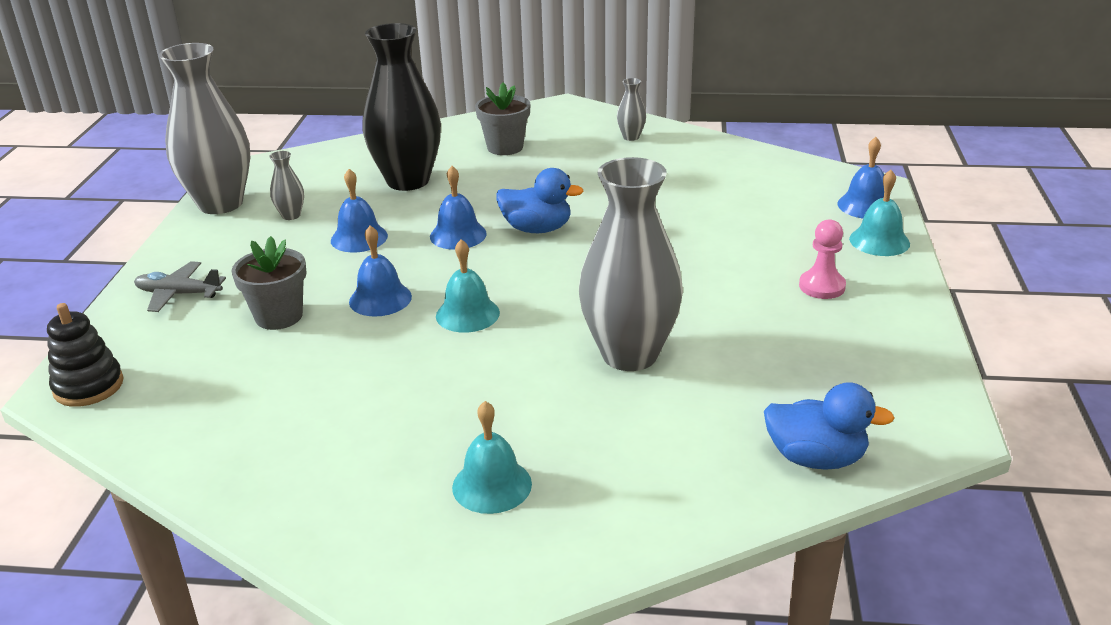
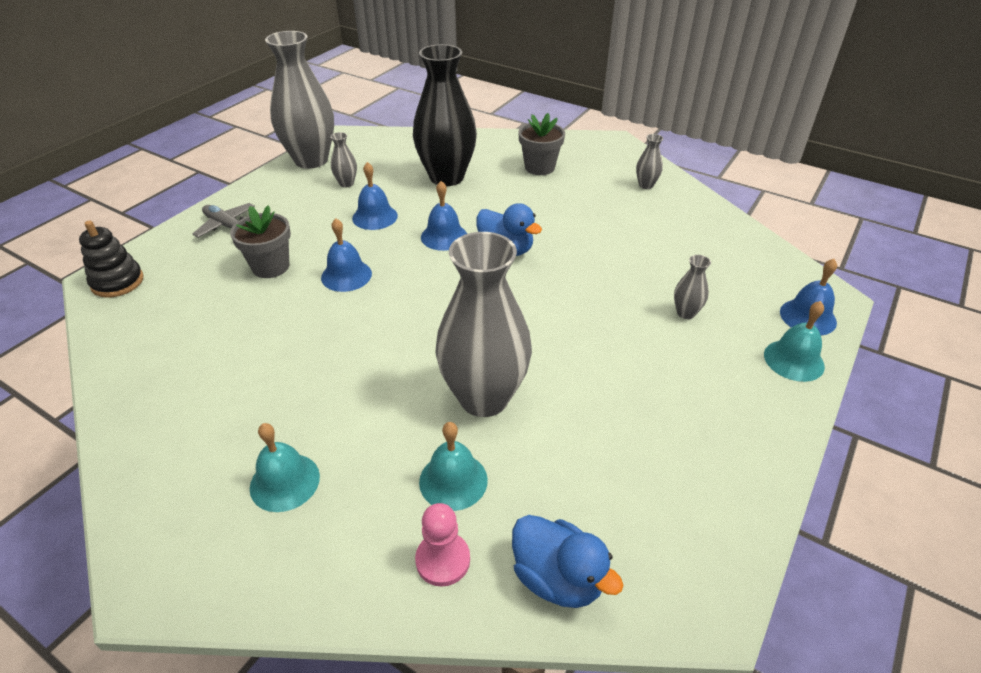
camera: 25 degrees right, 10 degrees up
(467, 314) = (394, 311): turquoise bell -> turquoise bell (453, 480)
(759, 232) = (685, 313): none -> grey vase
(822, 286) = (702, 390): pink pawn -> pink pawn (443, 560)

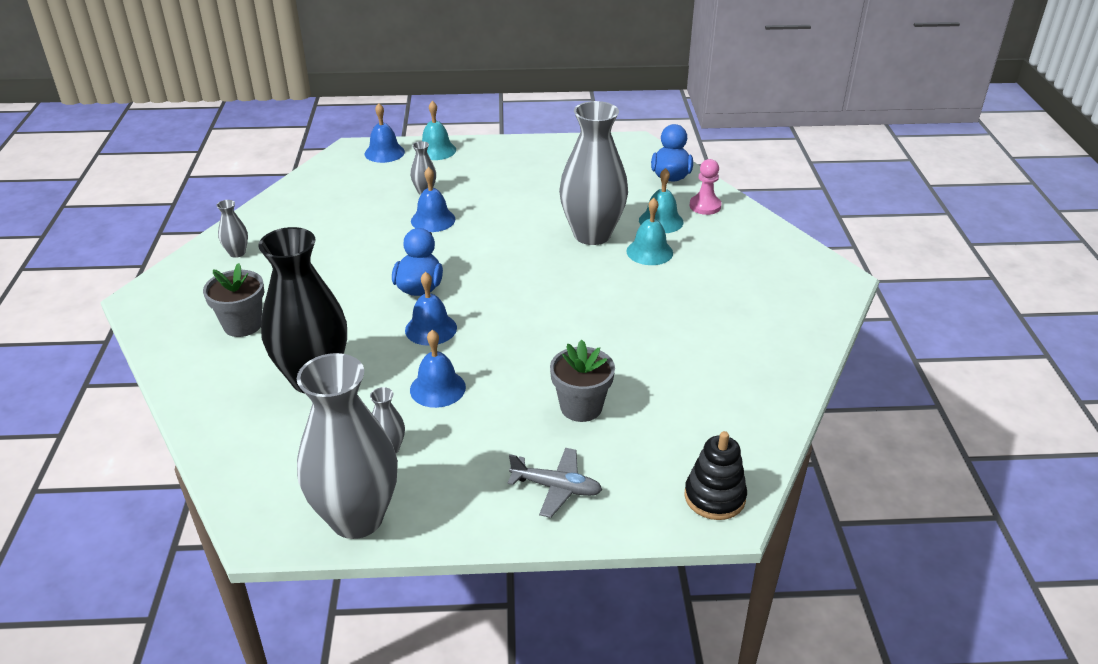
camera: 125 degrees left, 5 degrees down
(227, 226) = (556, 488): grey plane -> grey plane turned 75 degrees counterclockwise
(285, 482) = (738, 272): turquoise bell -> turquoise bell (649, 252)
(346, 275) = (543, 354): blue bell -> blue bell (433, 220)

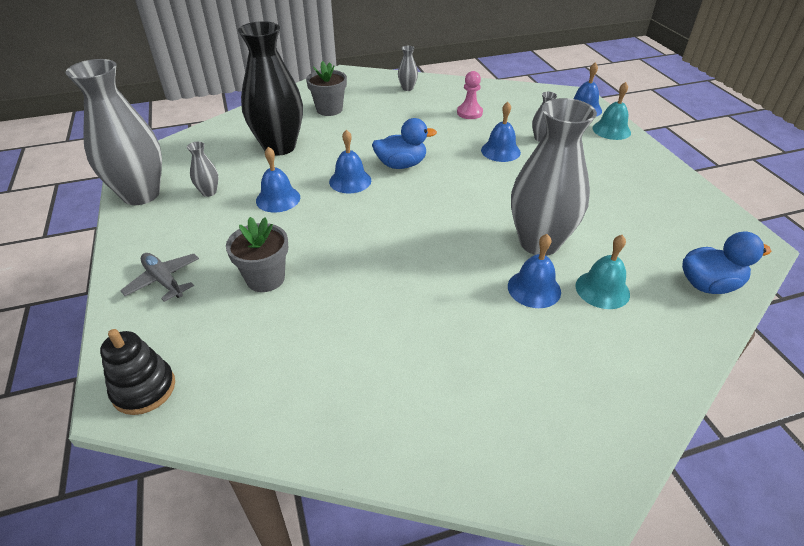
camera: 75 degrees right, 5 degrees up
(556, 488) = (164, 280): grey plane -> grey plane turned 135 degrees clockwise
(649, 252) = (534, 288): turquoise bell -> blue bell
(705, 206) = (666, 324): pink pawn -> pink pawn (469, 113)

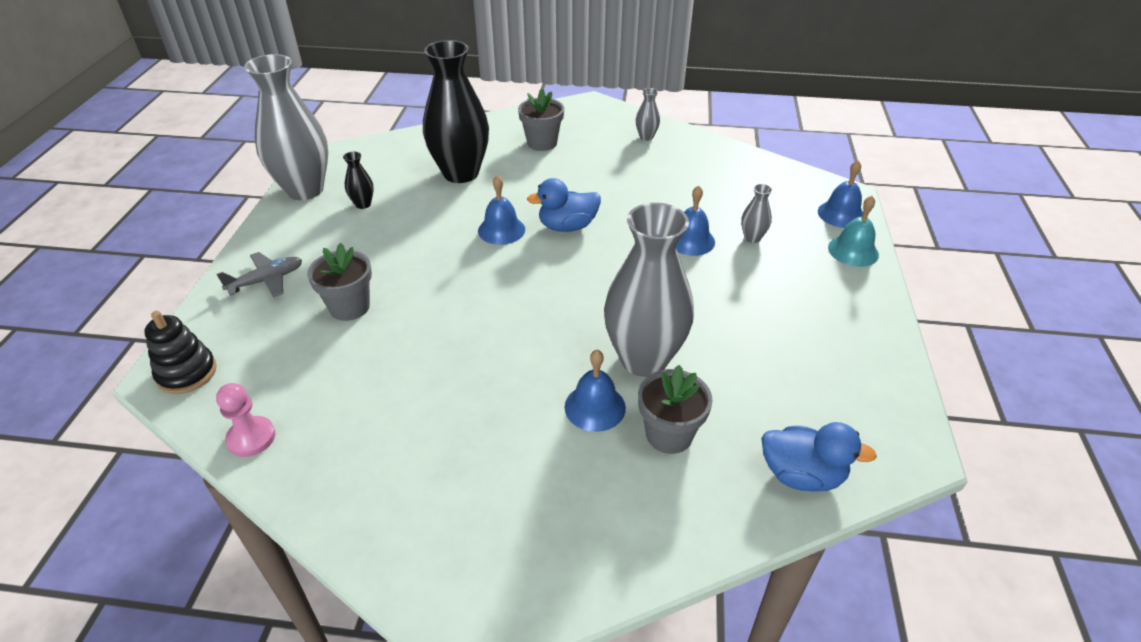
camera: 25 degrees right, 0 degrees up
(164, 280) = (266, 280): grey plane -> grey plane turned 75 degrees clockwise
(209, 192) = (363, 204): grey vase -> black vase
(278, 199) = (419, 229): blue bell -> none
(401, 165) = (567, 226): blue duck -> blue duck turned 150 degrees clockwise
(469, 113) = (693, 184): pink pawn -> pink pawn (251, 438)
(602, 289) = (669, 434): turquoise bell -> grey flower pot

